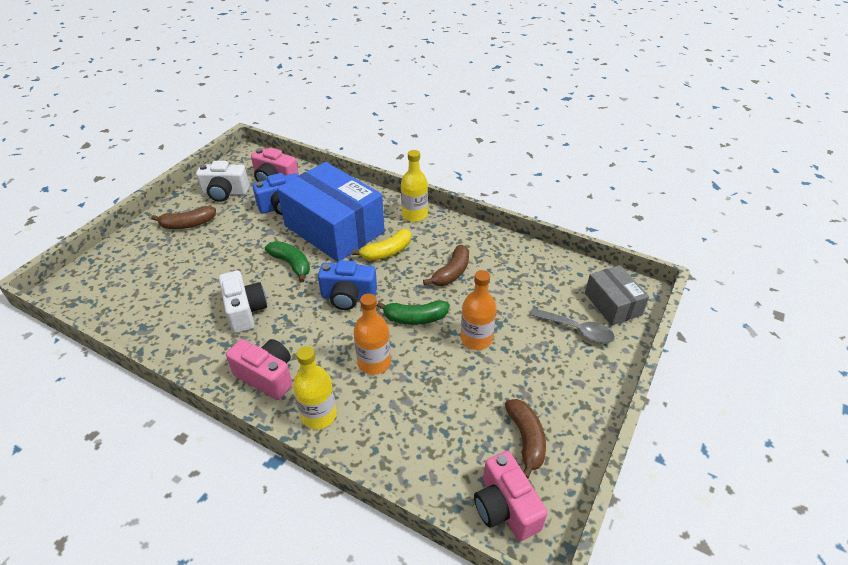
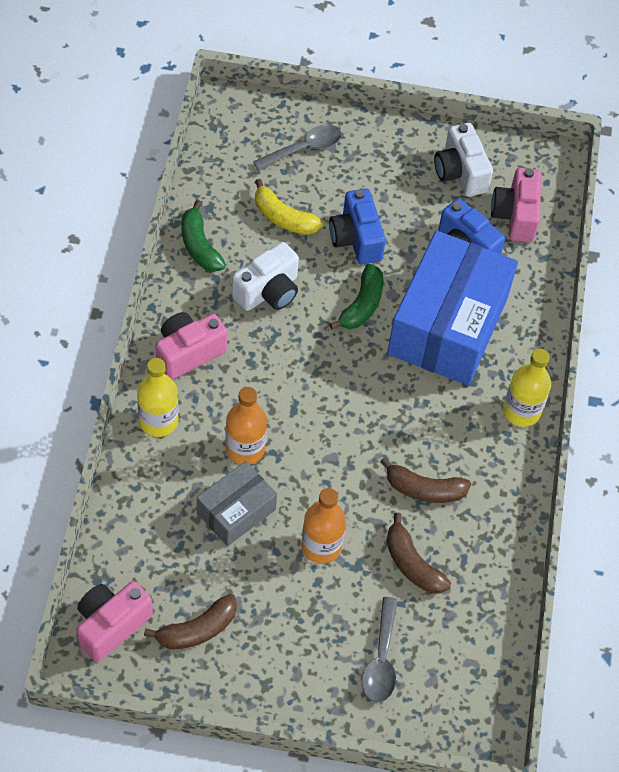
camera: 65 degrees right, 15 degrees up
(140, 259) = (304, 148): none -> grey spoon
(188, 224) = (382, 164): brown banana -> brown banana (412, 564)
(266, 376) = (188, 353): pink camera -> pink camera turned 135 degrees counterclockwise
(348, 297) = (333, 387): blue camera -> blue camera (356, 239)
(387, 252) = (431, 402): yellow banana -> yellow banana (283, 218)
(415, 318) = (328, 470): green banana -> green banana (199, 246)
(612, 304) = (447, 698): grey box -> grey box (236, 511)

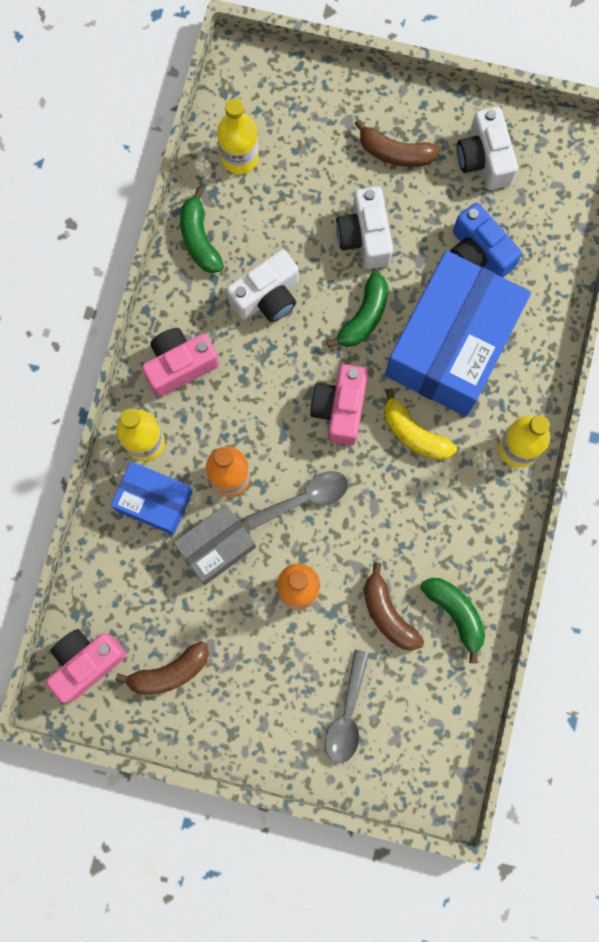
camera: 10 degrees right, 20 degrees up
(171, 473) = (154, 501): none -> blue box
(232, 178) = (239, 157): none -> yellow bottle
(283, 218) = (290, 208): yellow banana -> yellow banana (414, 433)
(304, 148) = (319, 123): grey spoon -> grey spoon (304, 499)
(356, 239) = (364, 237): blue camera -> white camera
(424, 489) = (408, 532): brown banana -> brown banana (395, 152)
(479, 560) = (455, 613): none -> green banana
(515, 216) = (538, 215): pink camera -> pink camera (340, 409)

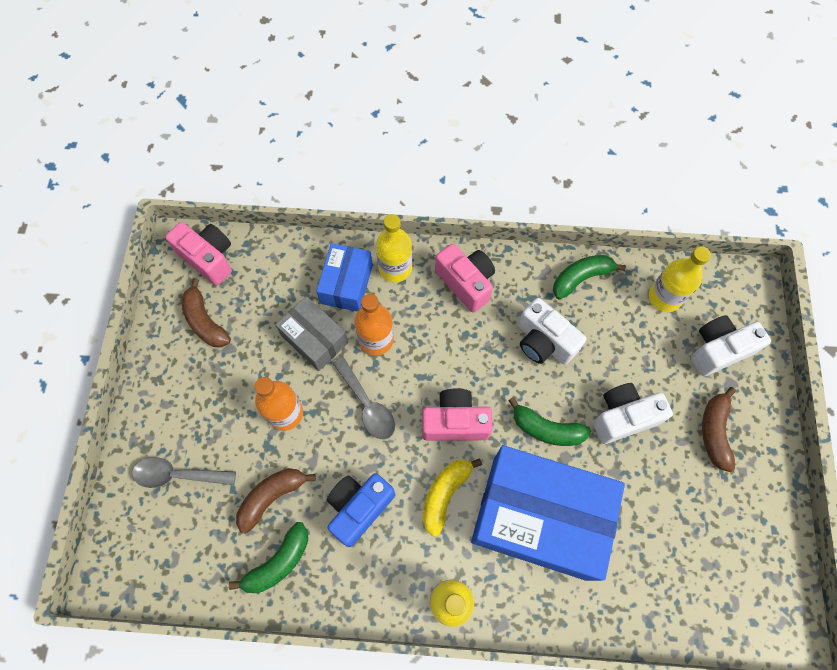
camera: 80 degrees right, 10 degrees down
(478, 253) = (638, 529): blue camera -> blue camera (359, 508)
(484, 159) = (737, 520): white camera -> white camera (718, 350)

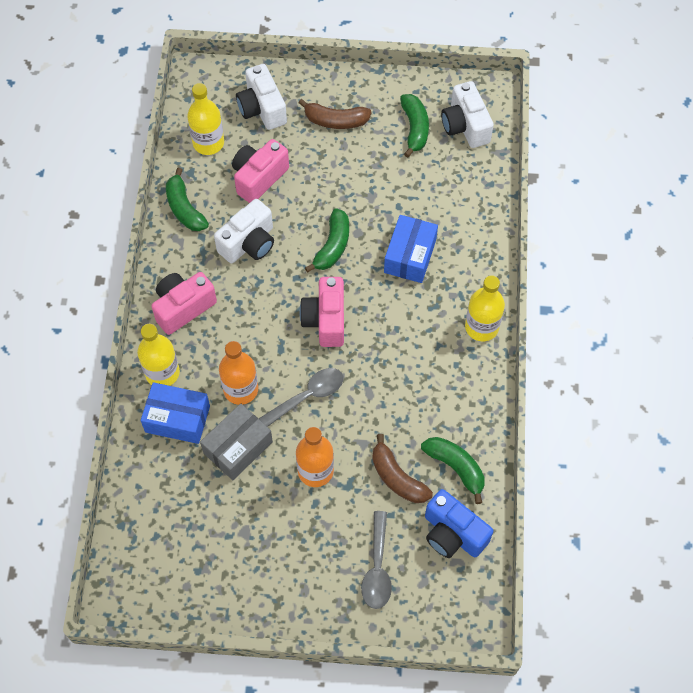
camera: 90 degrees left, 5 degrees down
(205, 321) = (213, 559): brown banana -> none
(208, 258) = (137, 564): pink camera -> pink camera (259, 178)
(359, 508) = (405, 400): blue camera -> blue camera (453, 533)
(445, 494) = (392, 329): yellow banana -> none
(539, 517) = (410, 256): blue box -> blue box, size x0.51
(623, 417) = (322, 186): white camera -> white camera (465, 126)
(718, 527) = (414, 128): none -> green banana

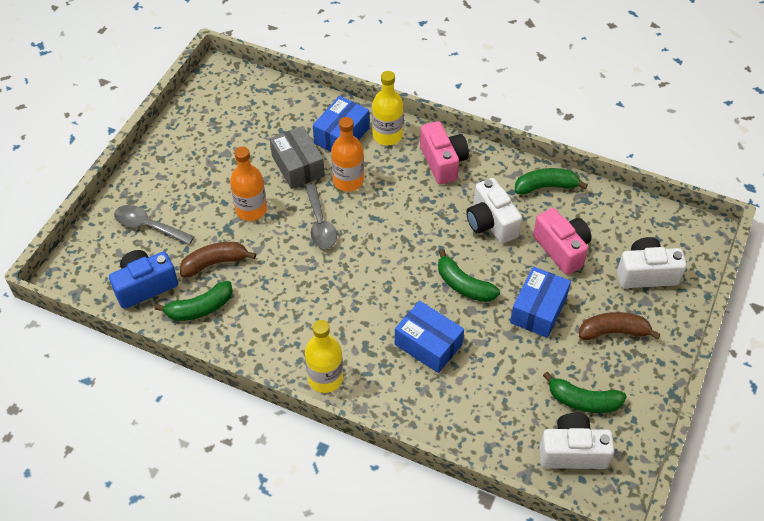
camera: 110 degrees right, 10 degrees down
(208, 143) = (615, 221): yellow bottle -> none
(325, 320) = (387, 257): pink camera -> none
(335, 121) = (613, 332): brown banana -> brown banana turned 60 degrees clockwise
(336, 181) = (538, 310): none -> blue box

